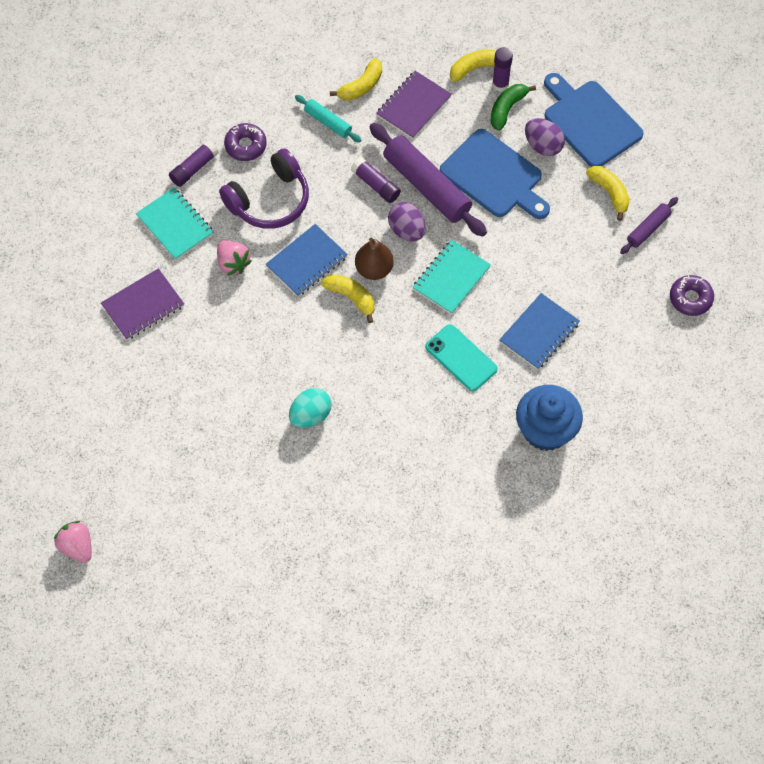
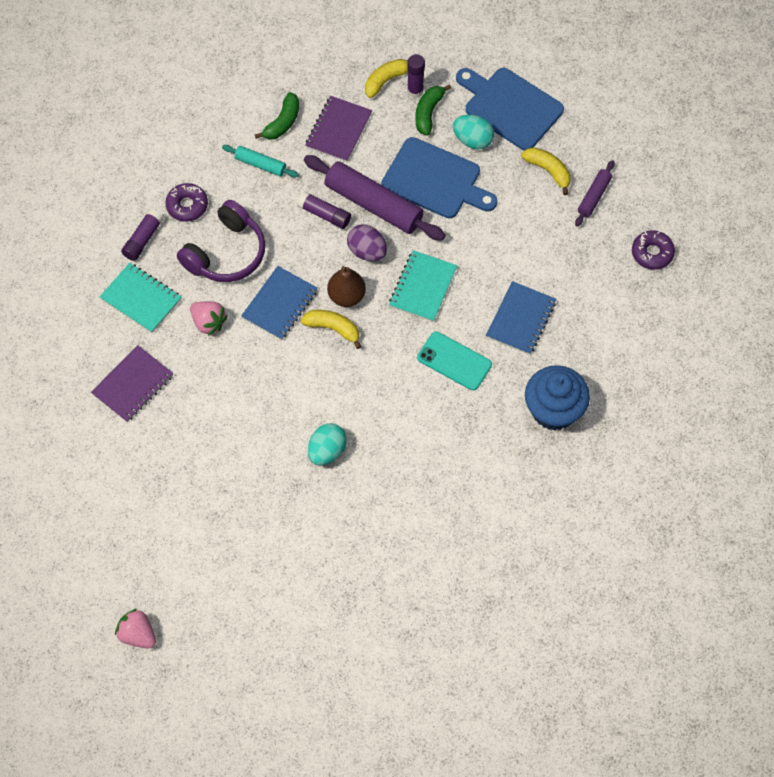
camera: 15 degrees left, 0 degrees up
(361, 86) = (282, 122): yellow banana -> green banana
(543, 146) = (472, 140): purple egg -> turquoise egg

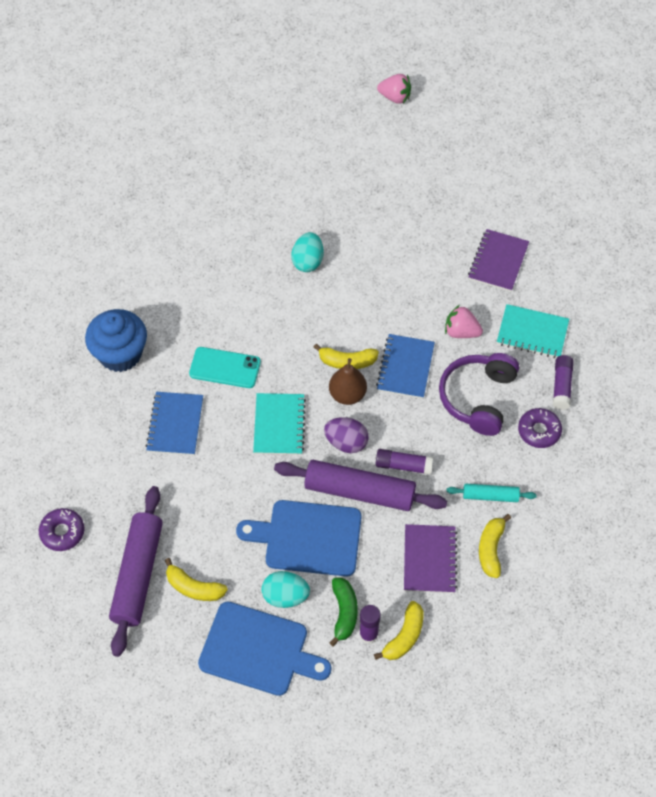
camera: 160 degrees right, 5 degrees down
(282, 122) = (491, 549): green banana -> yellow banana
(594, 197) = (137, 574): purple rolling pin -> purple rolling pin, size x1.96

